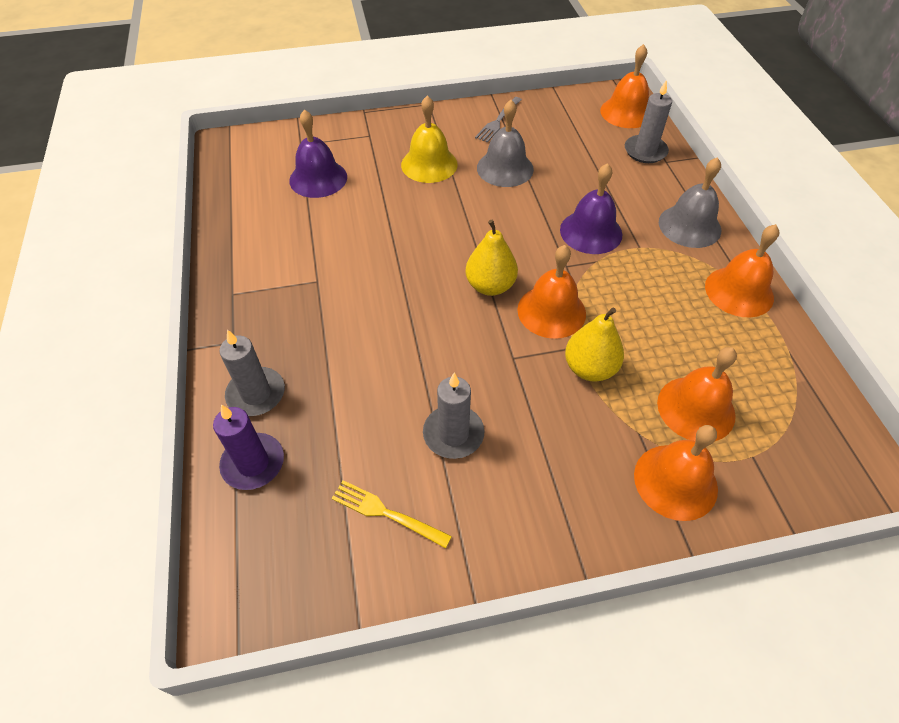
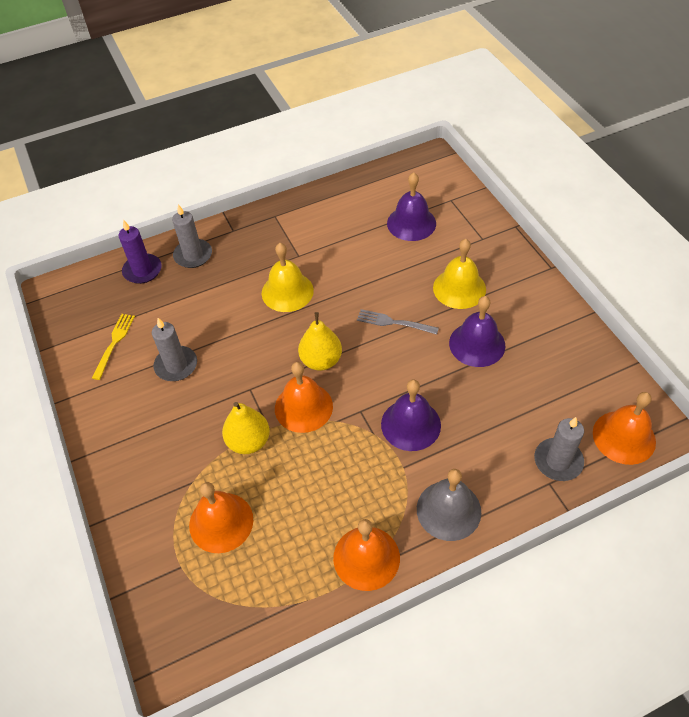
camera: 80 degrees right, 0 degrees up
(372, 300) = (287, 291): none -> yellow bell
(498, 121) = (549, 326): grey fork -> grey fork (394, 322)
(505, 168) = (477, 344): grey bell -> purple bell
(675, 481) = (152, 509): orange bell -> none

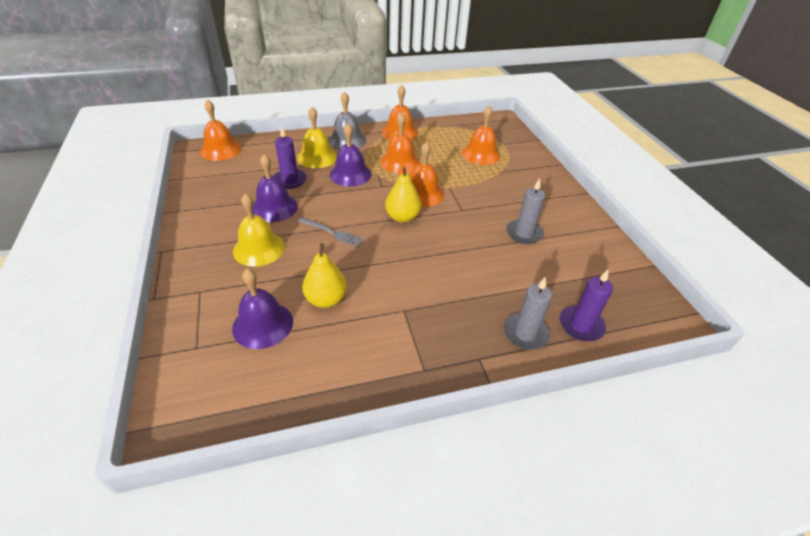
camera: 175 degrees left, 10 degrees down
(114, 343) = (585, 258): yellow fork -> none
(248, 441) = (463, 183): yellow pear -> yellow pear (326, 299)
(287, 291) = (422, 274): yellow bell -> yellow bell (317, 157)
(347, 469) = (400, 162): none -> orange bell
(485, 394) = (290, 180): none -> purple candle
(558, 461) = (270, 147): grey candle -> none

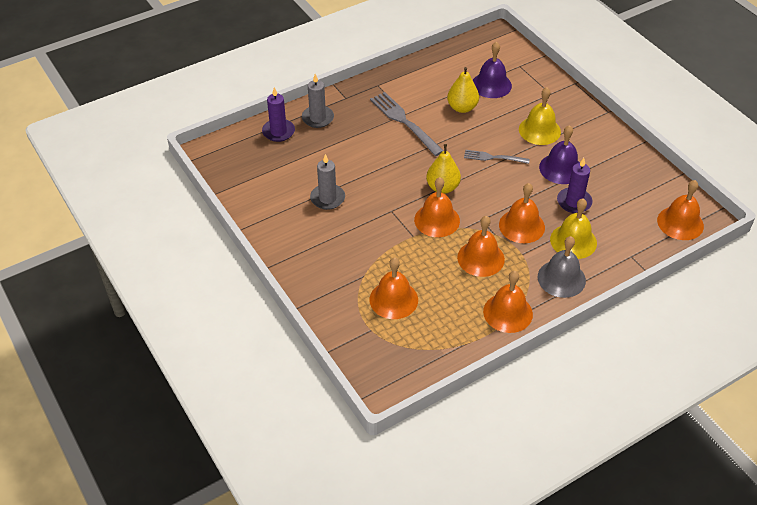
camera: 165 degrees right, 5 degrees up
(350, 174) = (521, 226): purple bell -> orange bell
(410, 298) = (404, 122): none -> grey fork

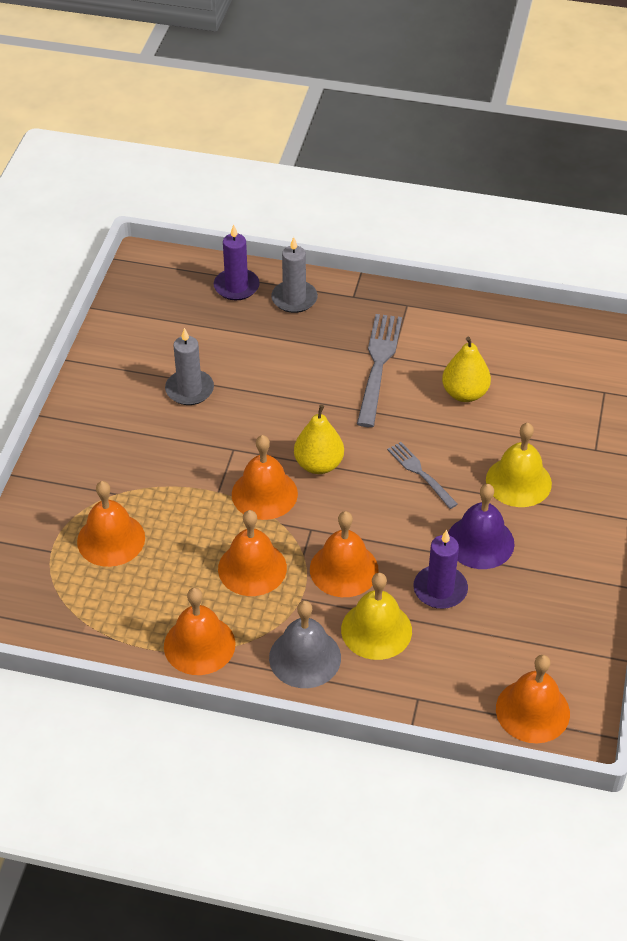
camera: 45 degrees right, 0 degrees up
(491, 85) = (537, 391): purple bell -> none

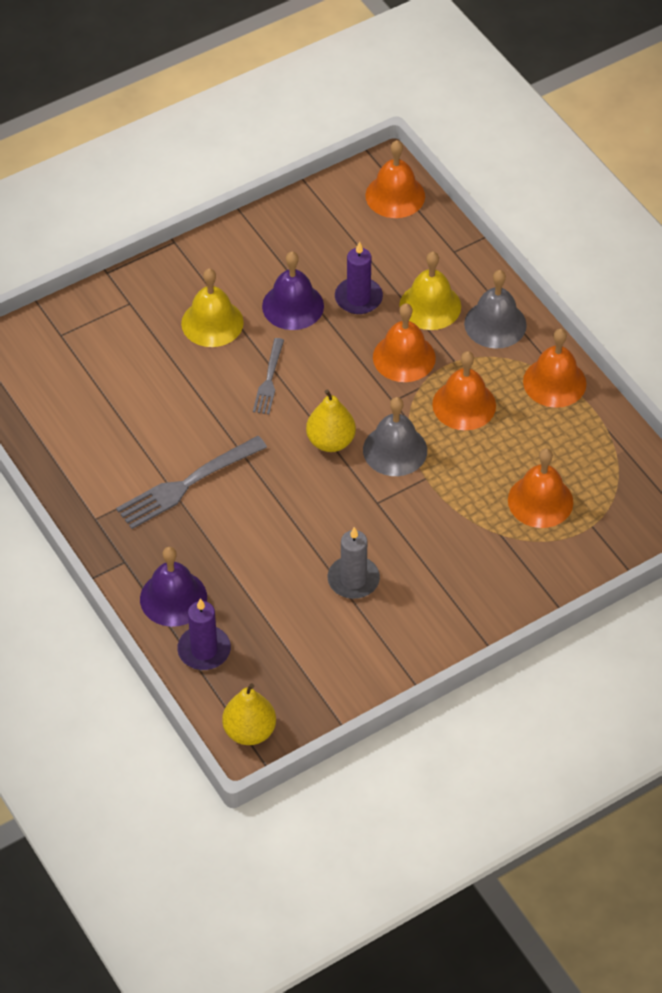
camera: 135 degrees left, 5 degrees up
(264, 494) = (395, 450): orange bell -> grey bell
(294, 299) = (173, 598): grey candle -> purple bell
(464, 393) = (157, 411): yellow pear -> yellow pear (249, 731)

